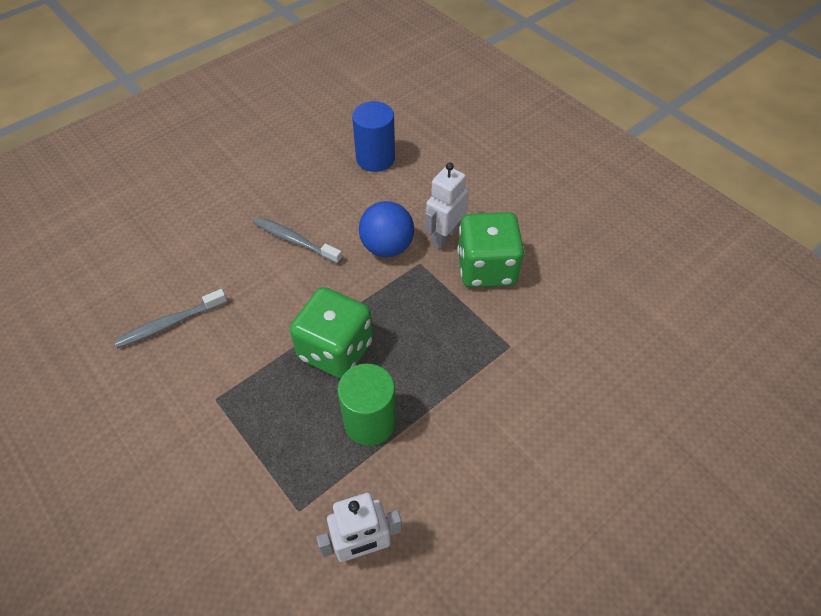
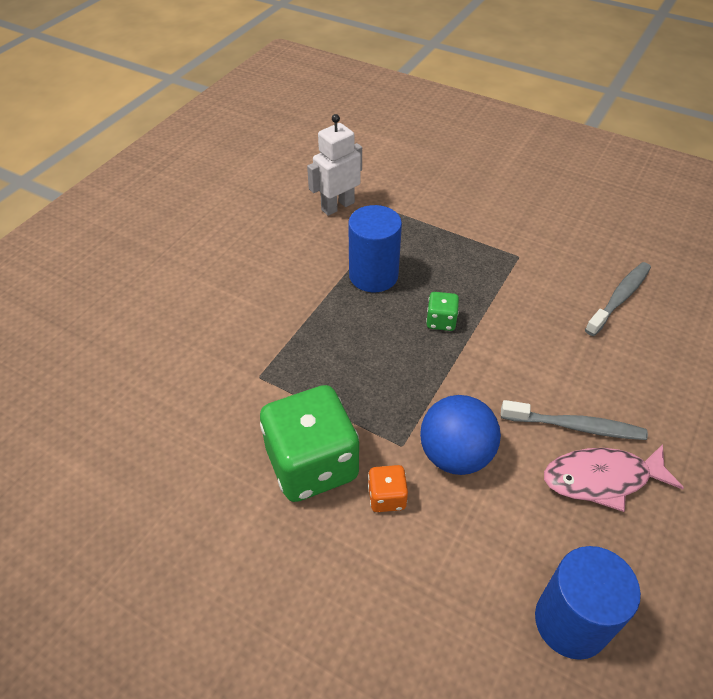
camera: 160 degrees right, 5 degrees down
(305, 209) = (602, 479): none -> pink fish
(335, 350) = (441, 321): green dice -> green dice, size x0.44
(370, 422) = (373, 275): green cylinder -> blue cylinder
(444, 236) = (387, 497): white robot -> orange dice

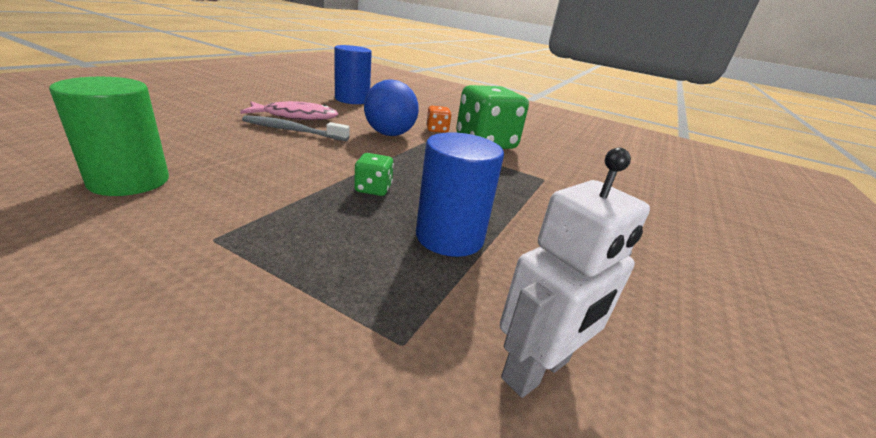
camera: 175 degrees right, 20 degrees down
(619, 298) = (129, 181): grey toothbrush -> green cylinder

